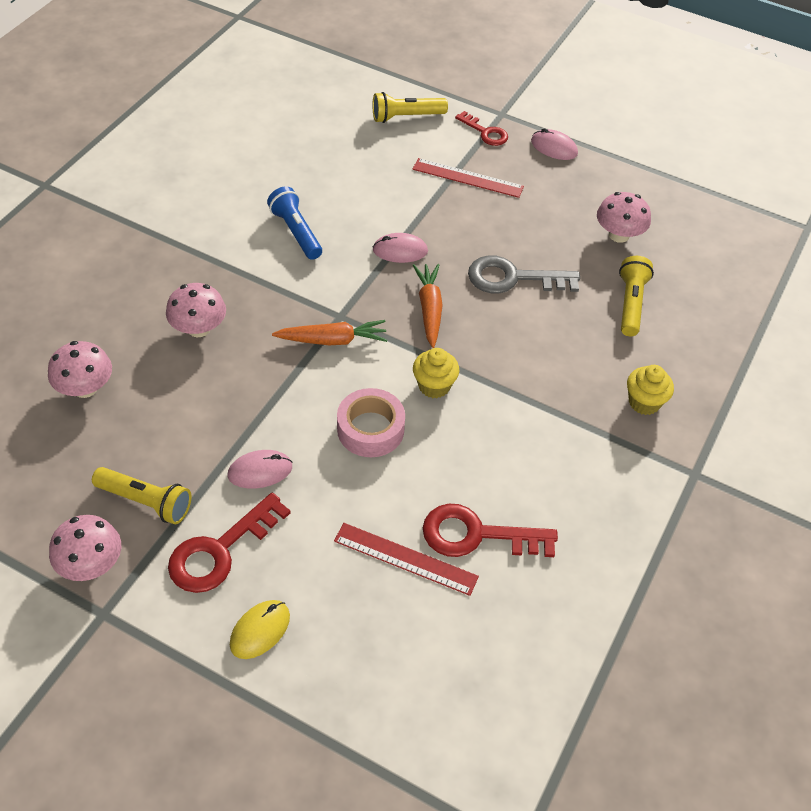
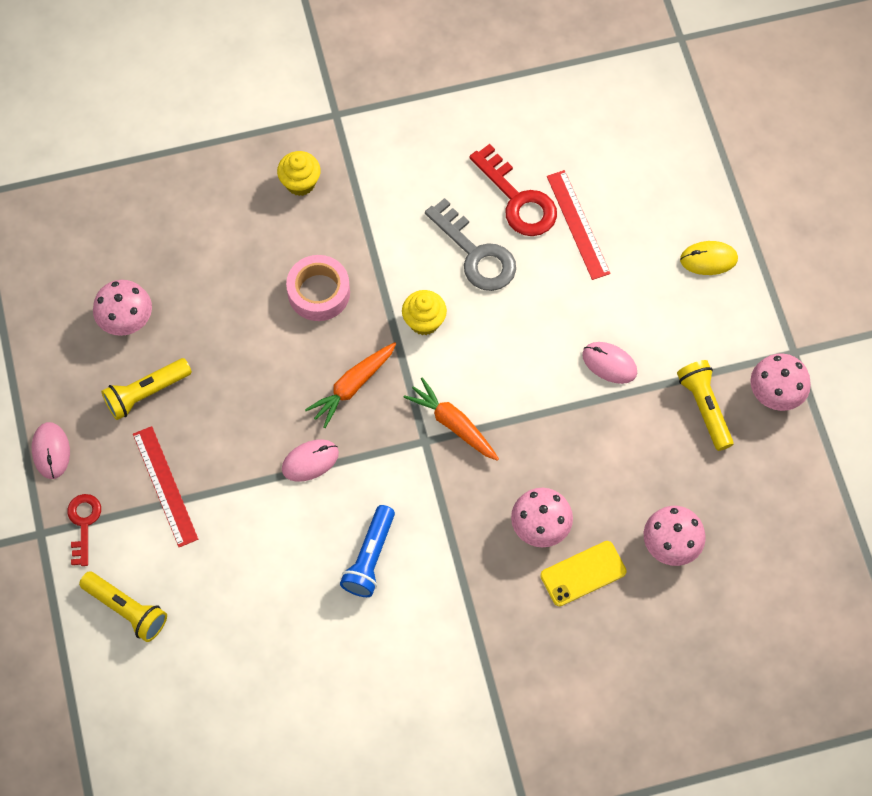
camera: 130 degrees left, 15 degrees up
(137, 324) = (583, 573): none -> yellow phone
(220, 550) = (686, 330): red key -> none
(370, 429) = (504, 328): pink tape -> pink tape (319, 292)
(400, 250) = (310, 461): pink mouse -> pink mouse turned 75 degrees counterclockwise
(513, 278) = (257, 356): grey key -> grey key (476, 254)
(630, 304) = (203, 257): yellow flashlight -> yellow flashlight (146, 393)

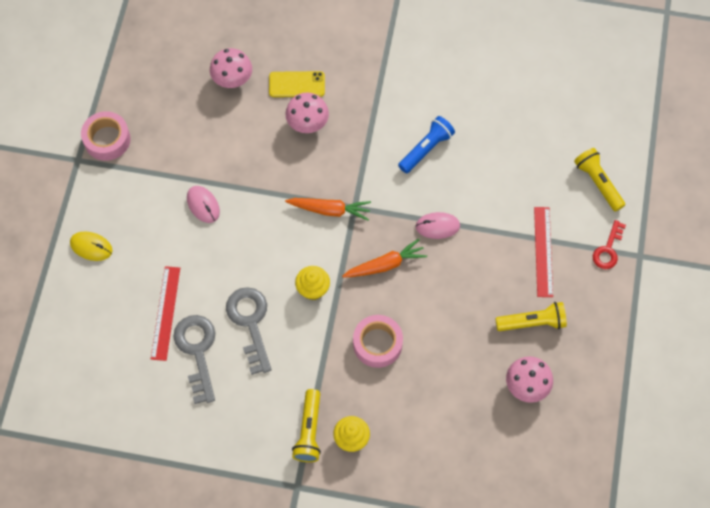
camera: 155 degrees left, 0 degrees up
(51, 451) = (614, 309): pink mouse -> none
(453, 424) = (330, 210): orange carrot -> orange carrot turned 60 degrees counterclockwise
(518, 199) = (197, 351): red key -> grey key
(704, 408) = (159, 150): yellow flashlight -> yellow flashlight (309, 431)
(776, 392) = (107, 139): pink mushroom -> pink tape

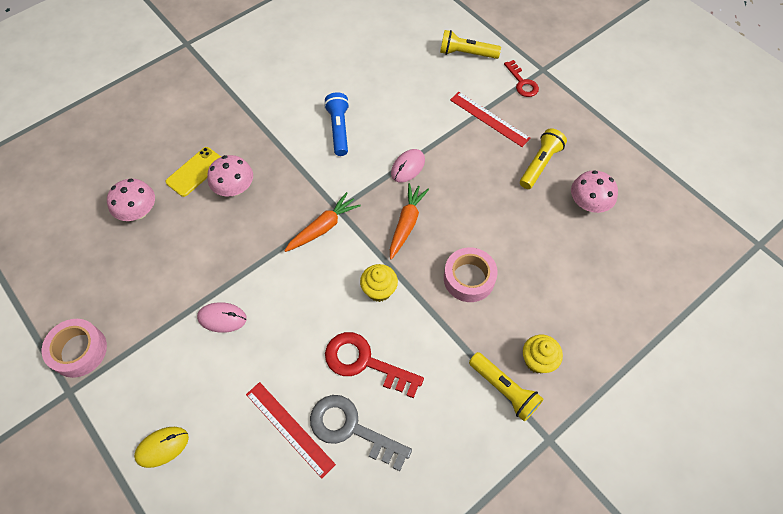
camera: 50 degrees left, 5 degrees down
(250, 323) = (365, 362): grey key -> red key

